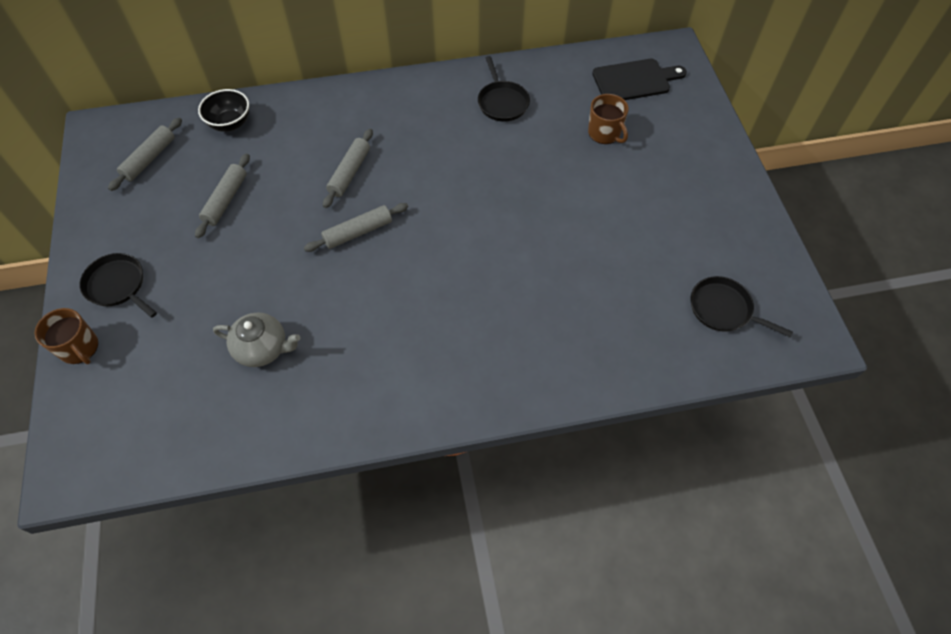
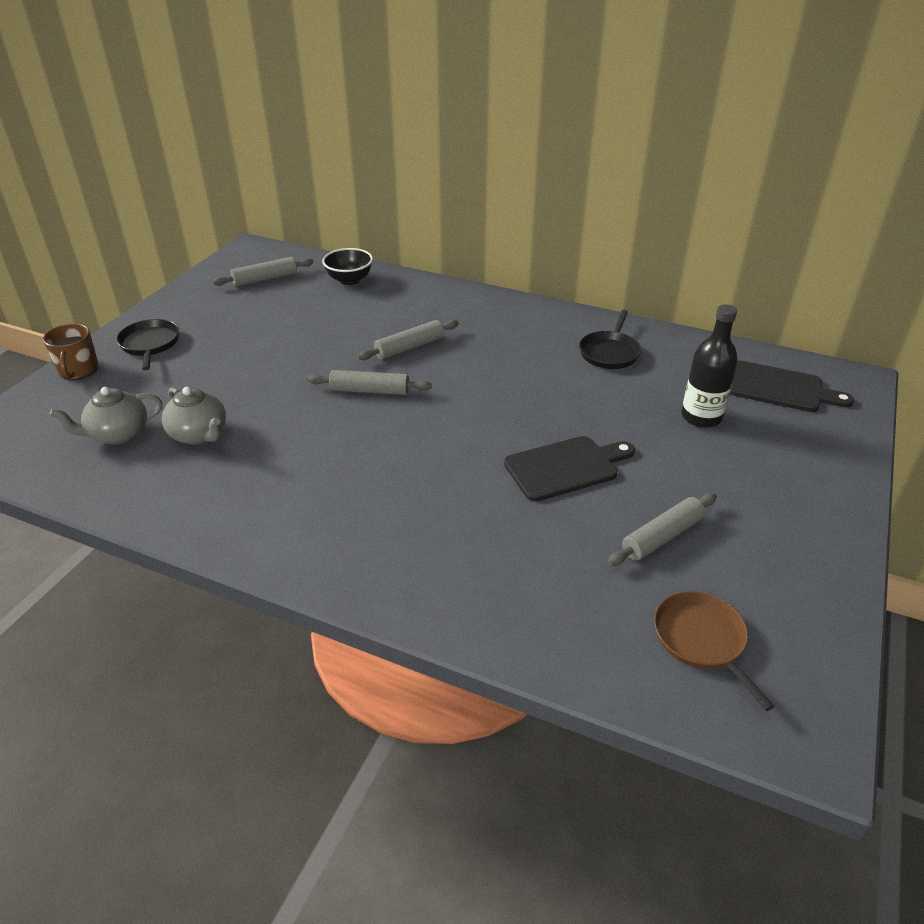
camera: 35 degrees right, 20 degrees down
(193, 388) = (118, 434): none -> grey teapot
(226, 200) = (289, 325): grey rolling pin -> grey rolling pin (662, 537)
(553, 225) = (565, 467): none -> black cutting board
(604, 133) = (701, 417): brown mug -> black bottle
(723, 309) = (701, 640): black pan -> brown pan

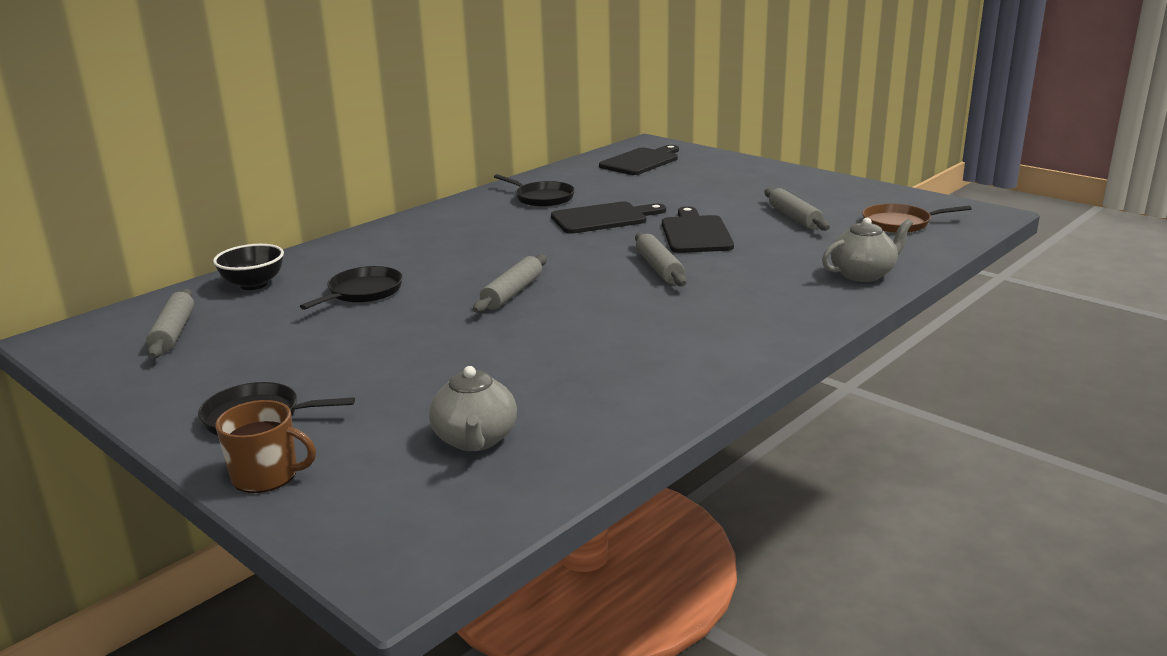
camera: 70 degrees left, 15 degrees down
(199, 434) = (520, 386): grey teapot -> grey teapot (863, 274)
(349, 324) = (362, 292): none -> black pan
(409, 347) = (447, 268): grey rolling pin -> grey rolling pin (659, 268)
(575, 400) = (603, 218): none -> black cutting board
(701, 417) = (660, 186): black bottle -> none

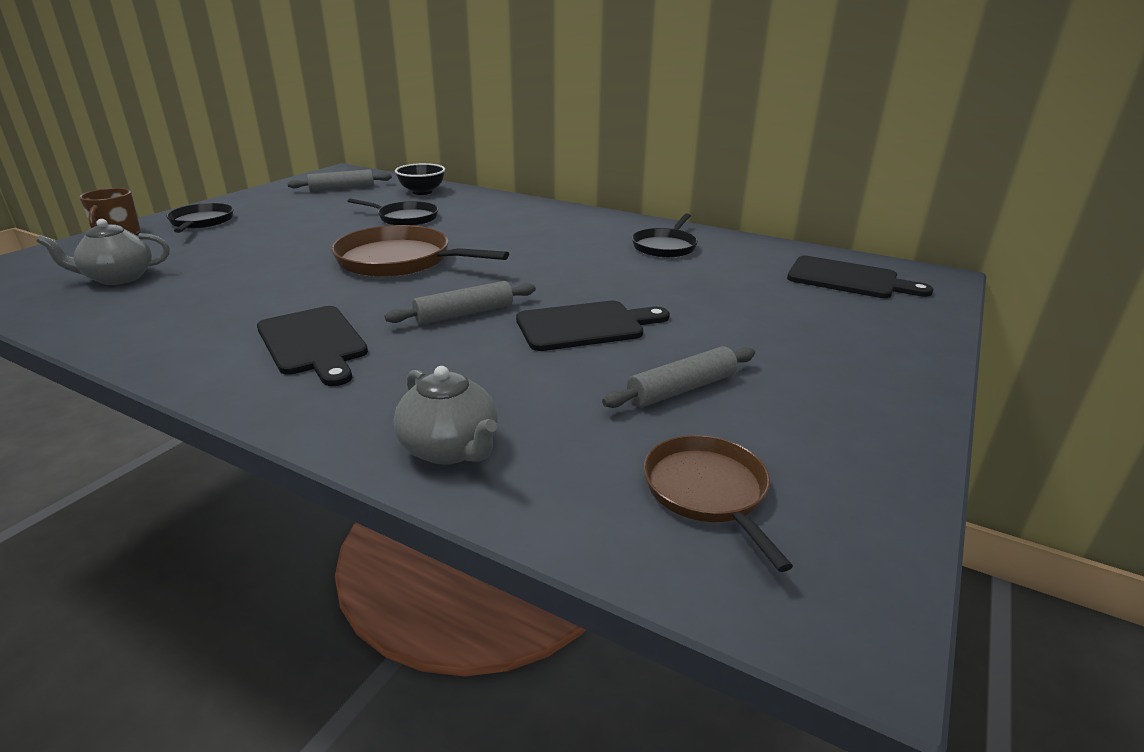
camera: 75 degrees right, 5 degrees up
(512, 293) = (399, 261): grey rolling pin -> brown pan
(603, 218) = (616, 277): black cutting board -> black cutting board (313, 343)

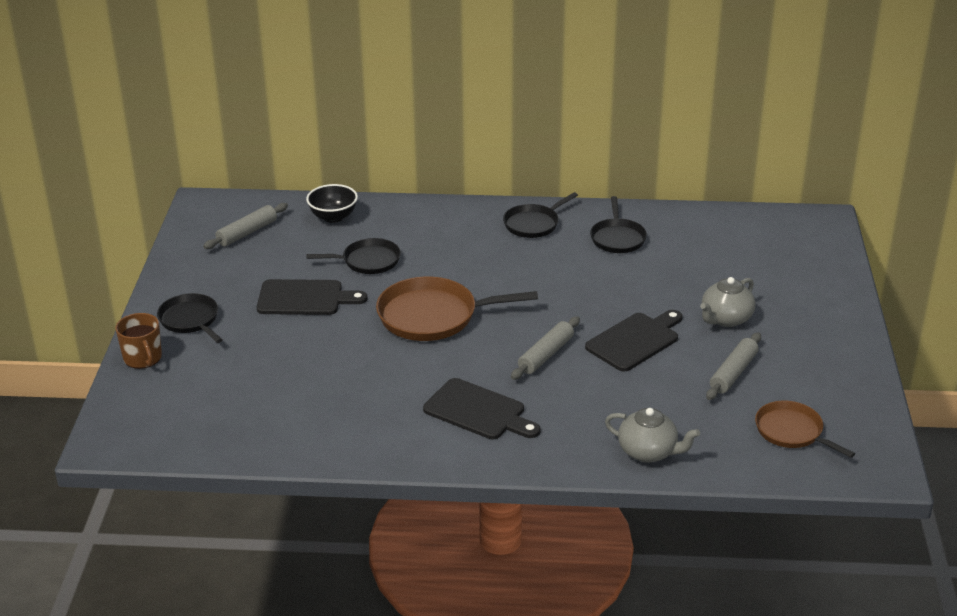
camera: 25 degrees left, 5 degrees up
(118, 278) = (238, 402): grey teapot -> grey teapot (726, 319)
(590, 224) = (533, 224): none -> black pan
(848, 279) = (769, 240): black cutting board -> black cutting board (304, 298)

